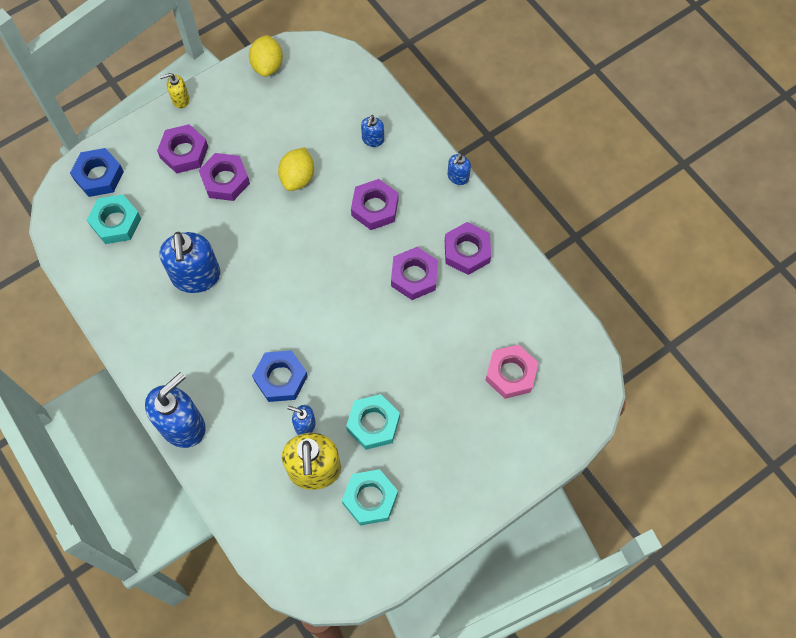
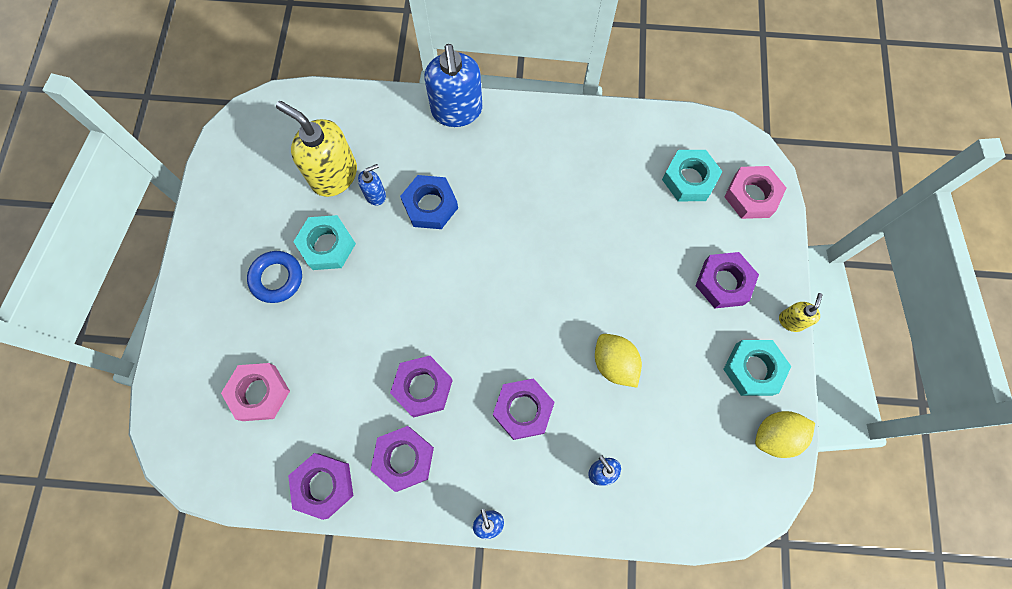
camera: 130 degrees right, 5 degrees up
(99, 176) = (751, 196): blue nut -> pink nut
(196, 277) = (581, 206): blue soap dispenser -> none
(225, 180) = (663, 297): purple nut -> purple nut (323, 485)
(267, 65) = (775, 436): yellow lemon -> yellow lemon turned 60 degrees counterclockwise
(370, 498) = (274, 197): turquoise nut -> turquoise nut (753, 369)
(427, 436) = (277, 278): none -> blue ring

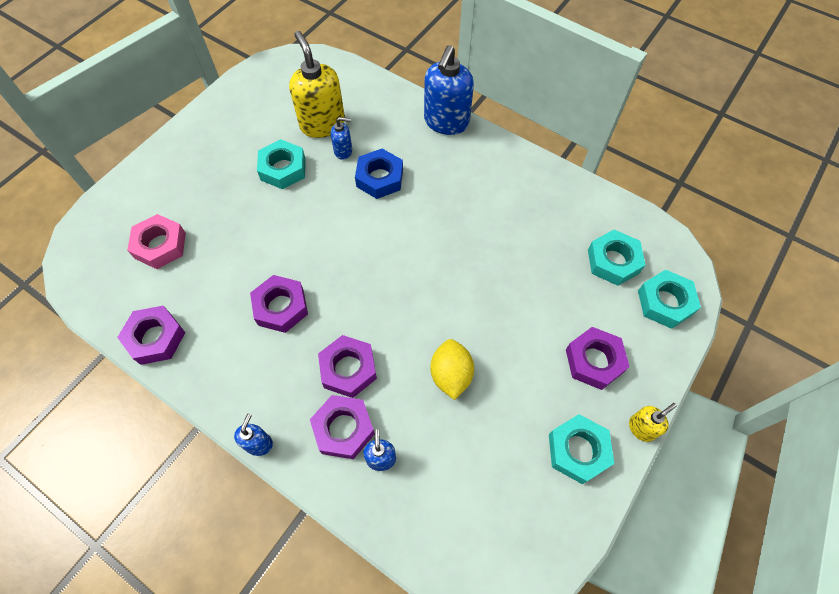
camera: 30 degrees right, 10 degrees down
(277, 278) = (231, 173): blue ring -> none
(404, 458) = (228, 353): purple nut -> purple nut (343, 429)
(751, 196) = (665, 302): pink nut -> turquoise nut
(775, 436) = (564, 523): yellow lemon -> none

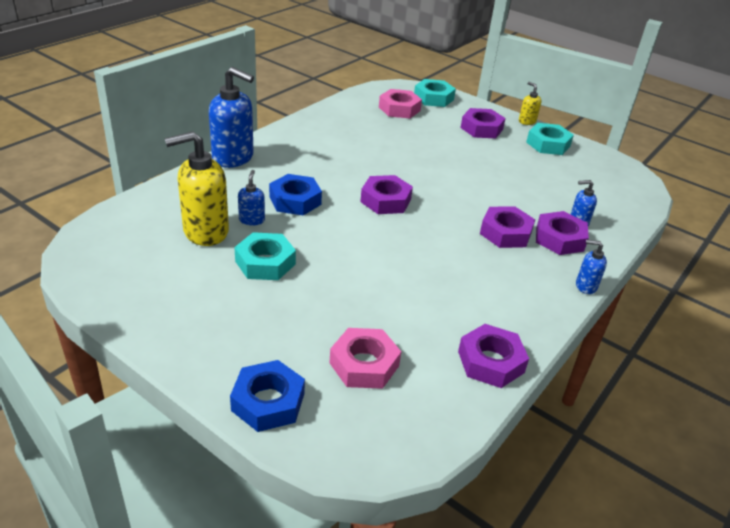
camera: 90 degrees left, 25 degrees down
(130, 191) = (268, 402): none -> blue nut
(281, 307) = (446, 269): purple nut -> purple nut (385, 200)
(451, 375) = (502, 184): yellow lemon -> none
(613, 261) = (399, 109): turquoise nut -> pink nut

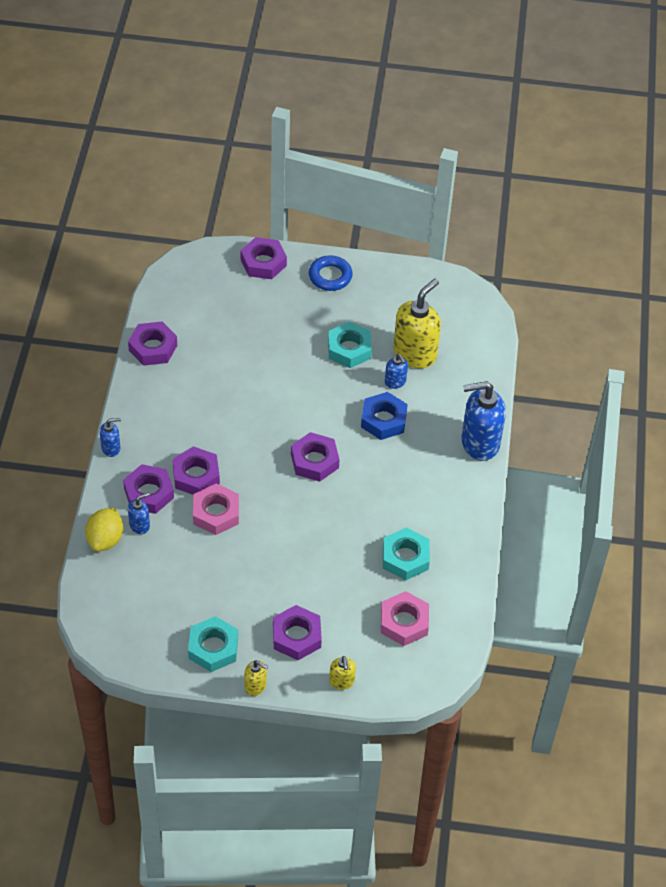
camera: 150 degrees right, 15 degrees up
(203, 342) = (330, 276): none -> blue ring
(268, 402) = (263, 262): blue nut -> purple nut
(364, 364) = (228, 308): pink nut -> pink nut (216, 513)
(433, 98) = (384, 673): turquoise nut -> turquoise nut (405, 558)
(465, 104) = (341, 681): none -> yellow soap dispenser
(615, 225) = (105, 539): none -> yellow lemon

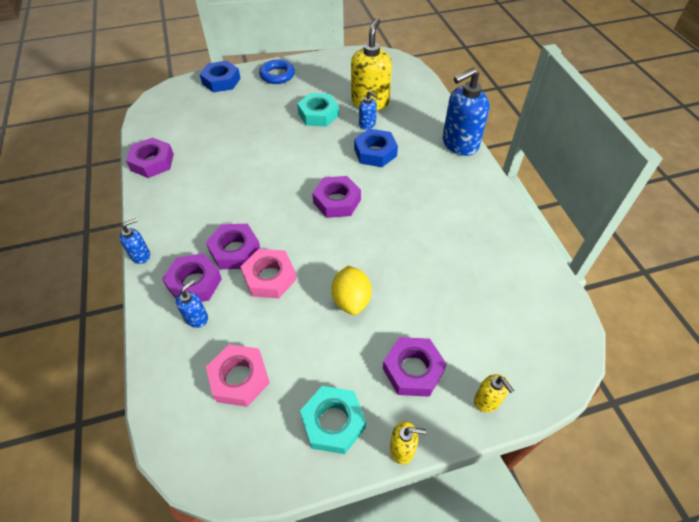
camera: 20 degrees left, 0 degrees up
(105, 539) = (164, 347): yellow lemon -> yellow lemon (351, 300)
(263, 262) = (221, 81): purple nut -> blue nut
(404, 622) = (503, 311): pink nut -> pink nut (239, 378)
(405, 558) = (464, 252): turquoise nut -> none

